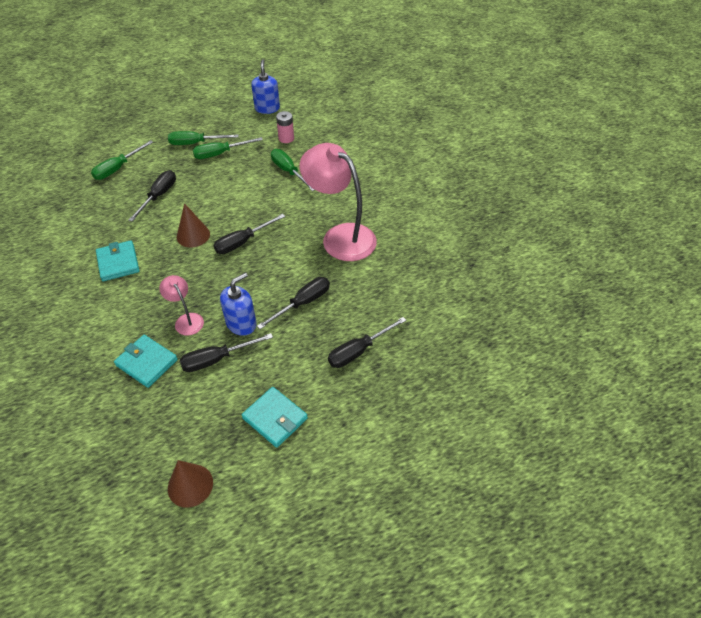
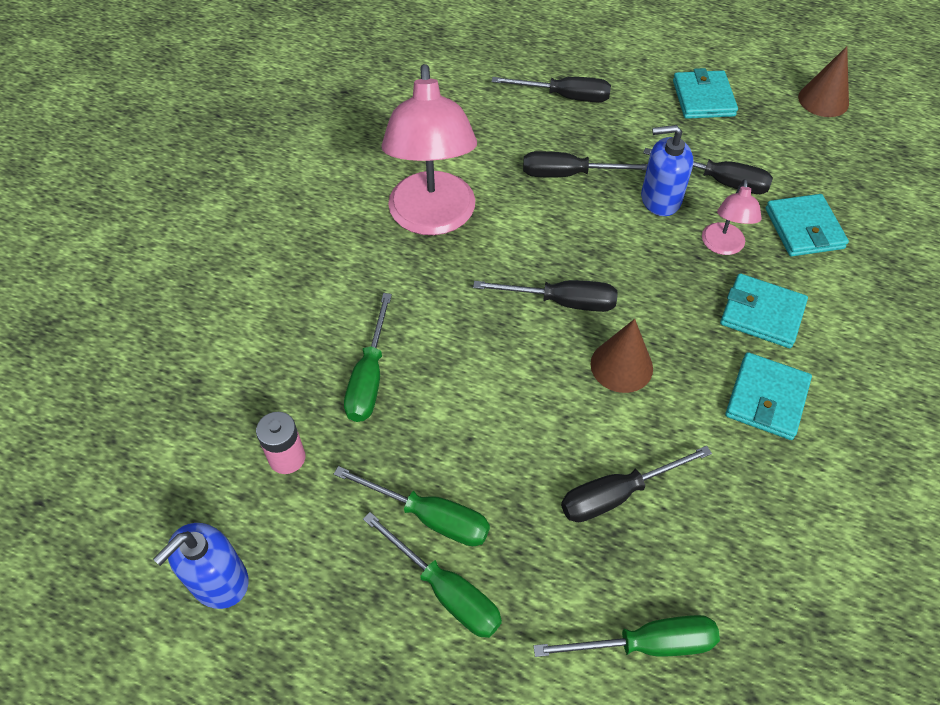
camera: 135 degrees left, 5 degrees up
(143, 298) = (762, 314): none -> turquoise wallet

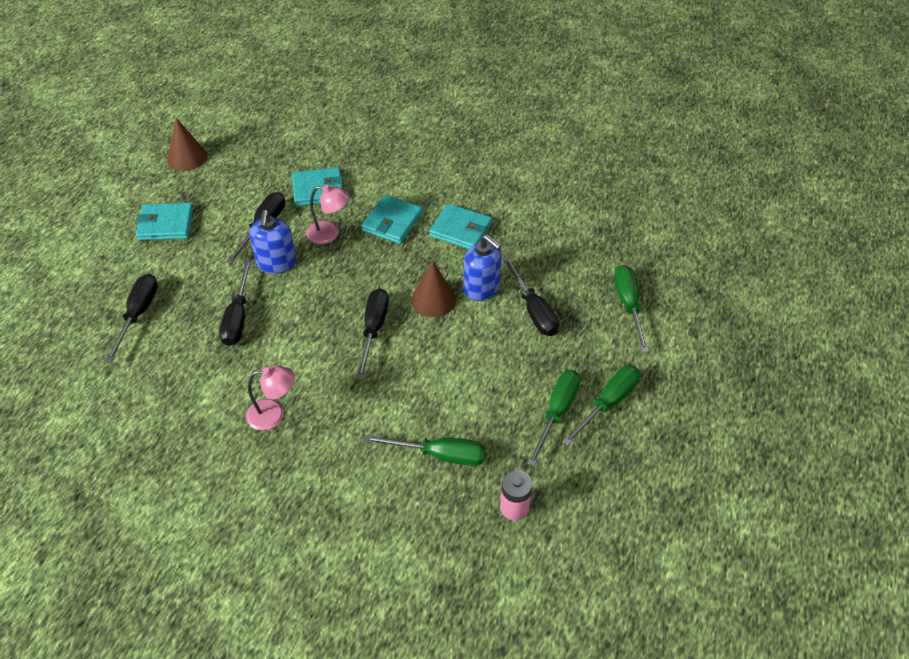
camera: 90 degrees left, 5 degrees down
(218, 580) = (617, 543): blue soap dispenser -> blue soap dispenser (481, 288)
(432, 218) = (274, 414): pink lamp -> pink lamp, size x0.48

